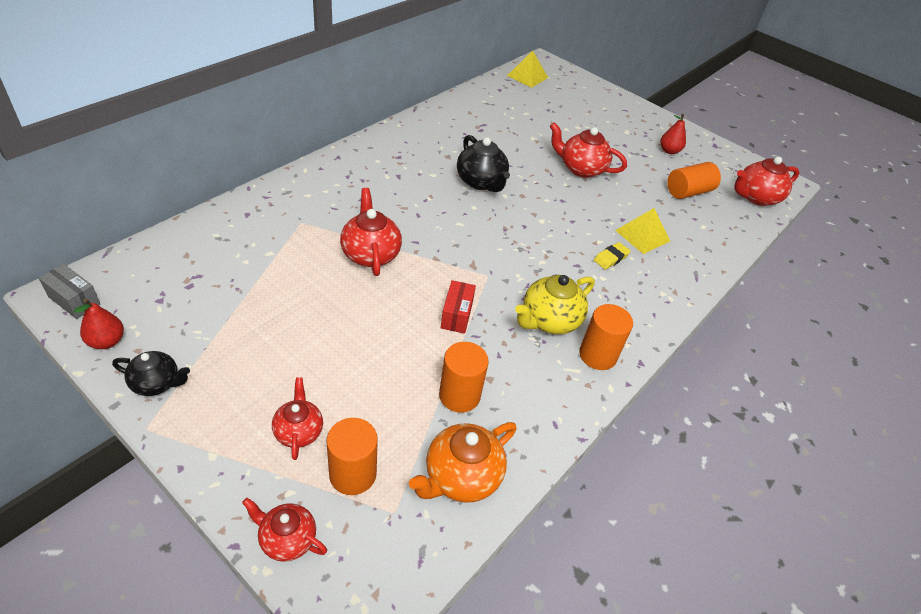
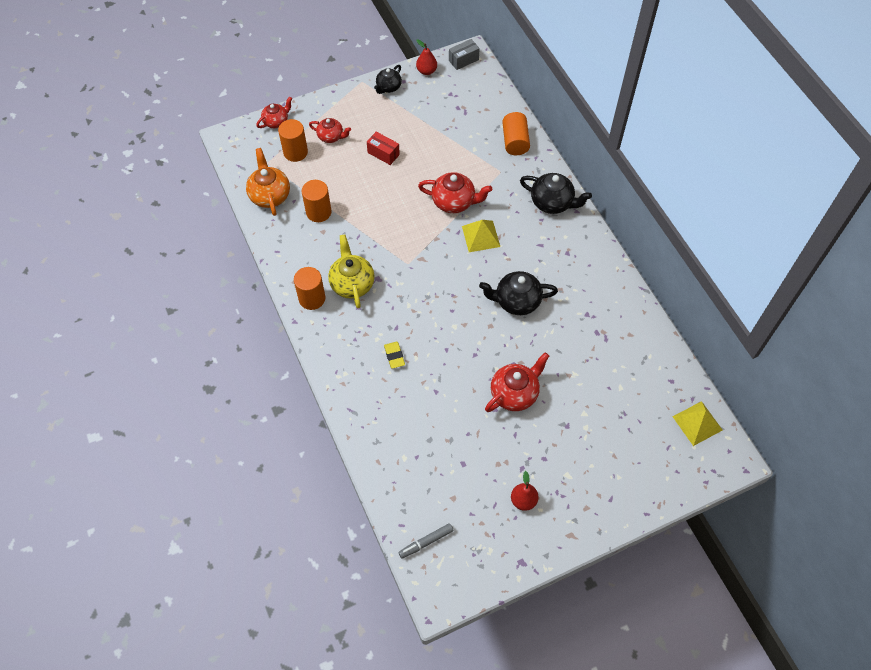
camera: 120 degrees right, 15 degrees up
(334, 175) = (552, 203): none -> black teapot
(456, 315) = (379, 232): red box -> red box (383, 153)
(642, 235) = (410, 396): yellow pyramid -> yellow pyramid (481, 236)
(688, 192) = (454, 476): orange cylinder -> orange cylinder (515, 141)
(756, 197) = (426, 542): red teapot -> grey marker

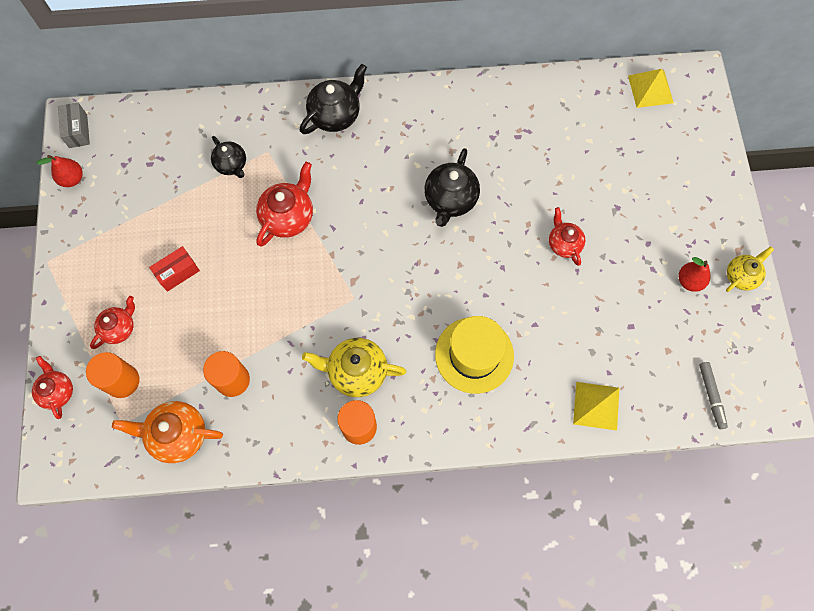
camera: 70 degrees left, 10 degrees up
(388, 87) = (74, 232): black teapot -> black teapot (231, 165)
(394, 356) = (474, 355): yellow eraser -> yellow hat
(481, 236) = (349, 205): yellow pyramid -> yellow pyramid (596, 405)
(514, 393) = (564, 244): red teapot -> red teapot, size x0.64
(515, 141) = (232, 121): orange cylinder -> none
(546, 543) = (741, 276): none -> yellow teapot

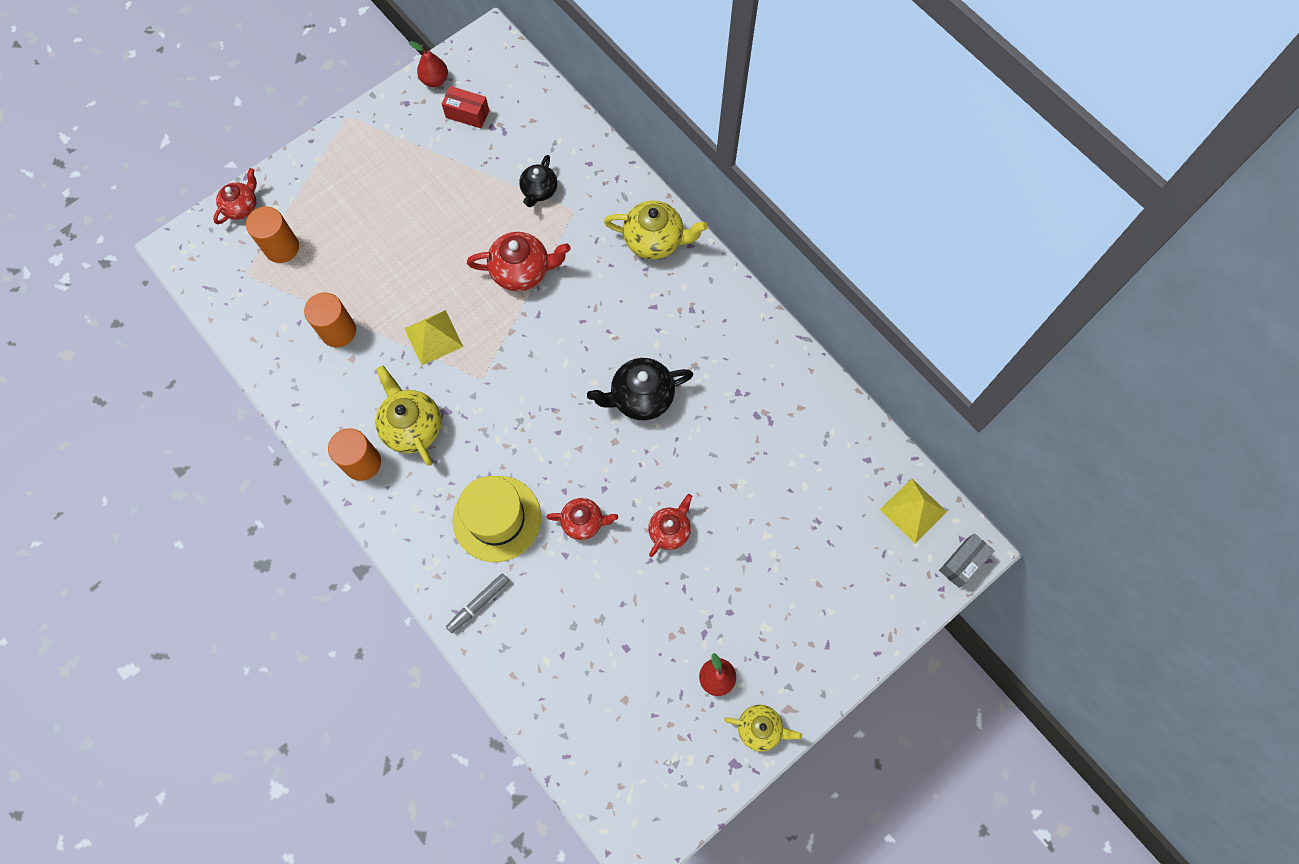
camera: 55 degrees right, 0 degrees up
(78, 131) = (482, 52): grey box -> grey box (962, 563)
(119, 328) = (326, 212): red teapot -> red teapot (583, 522)
(178, 273) = (406, 221): red box -> red box (467, 114)
(178, 435) = (263, 322): orange teapot -> none
(335, 115) = (654, 240): black teapot -> yellow teapot
(596, 405) = (520, 663): yellow pyramid -> yellow pyramid (433, 337)
(711, 396) = (604, 771): grey marker -> grey marker (478, 604)

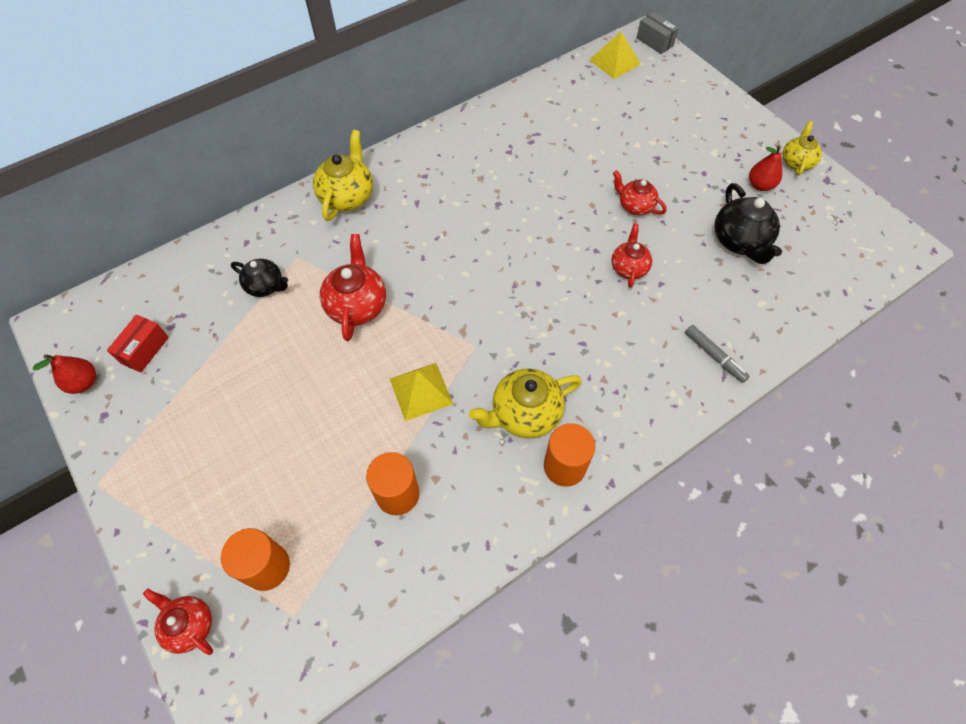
camera: 85 degrees left, 10 degrees down
(497, 518) = (626, 337): yellow hat -> none
(641, 397) = (507, 217): black teapot -> black teapot (739, 241)

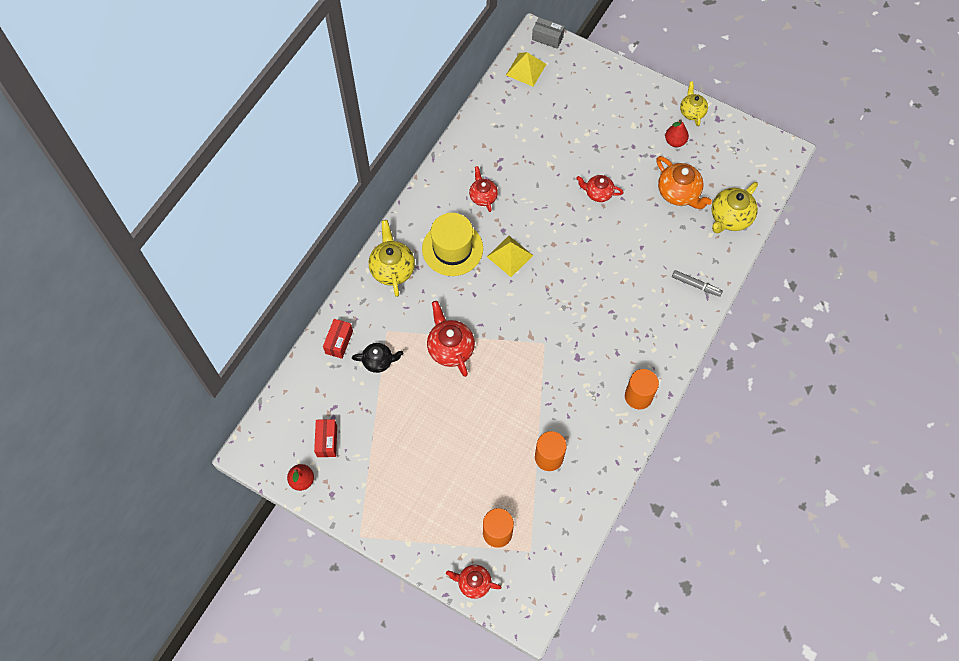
camera: 25 degrees left, 5 degrees up
(237, 248) = (339, 342): none -> red box
(420, 391) = (526, 388): yellow pyramid -> yellow pyramid (509, 256)
(427, 201) = (452, 248): none -> yellow hat
(525, 414) = (598, 374): yellow teapot -> yellow teapot (730, 218)
(629, 268) = (615, 244): red teapot -> red teapot (483, 196)
(739, 241) = (679, 193): black teapot -> orange teapot

